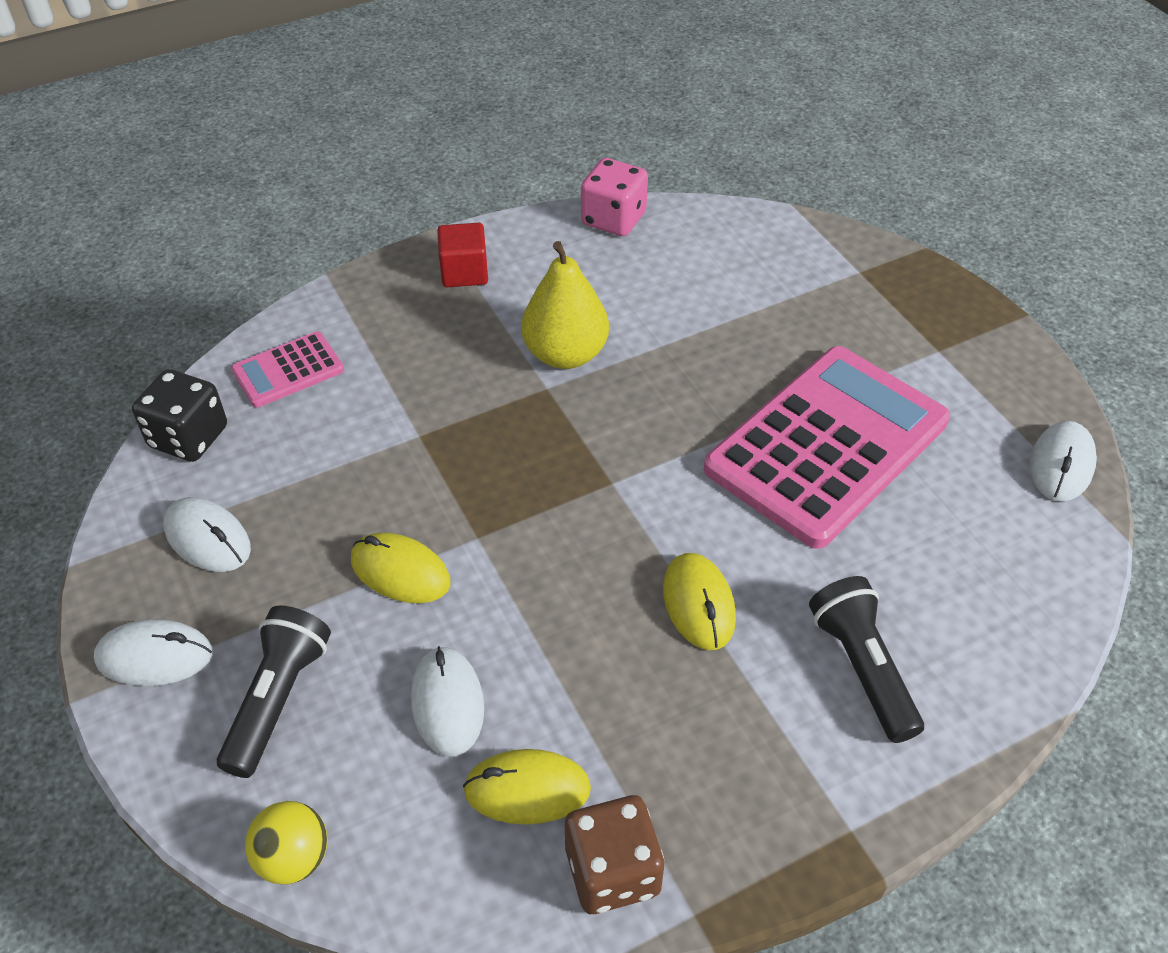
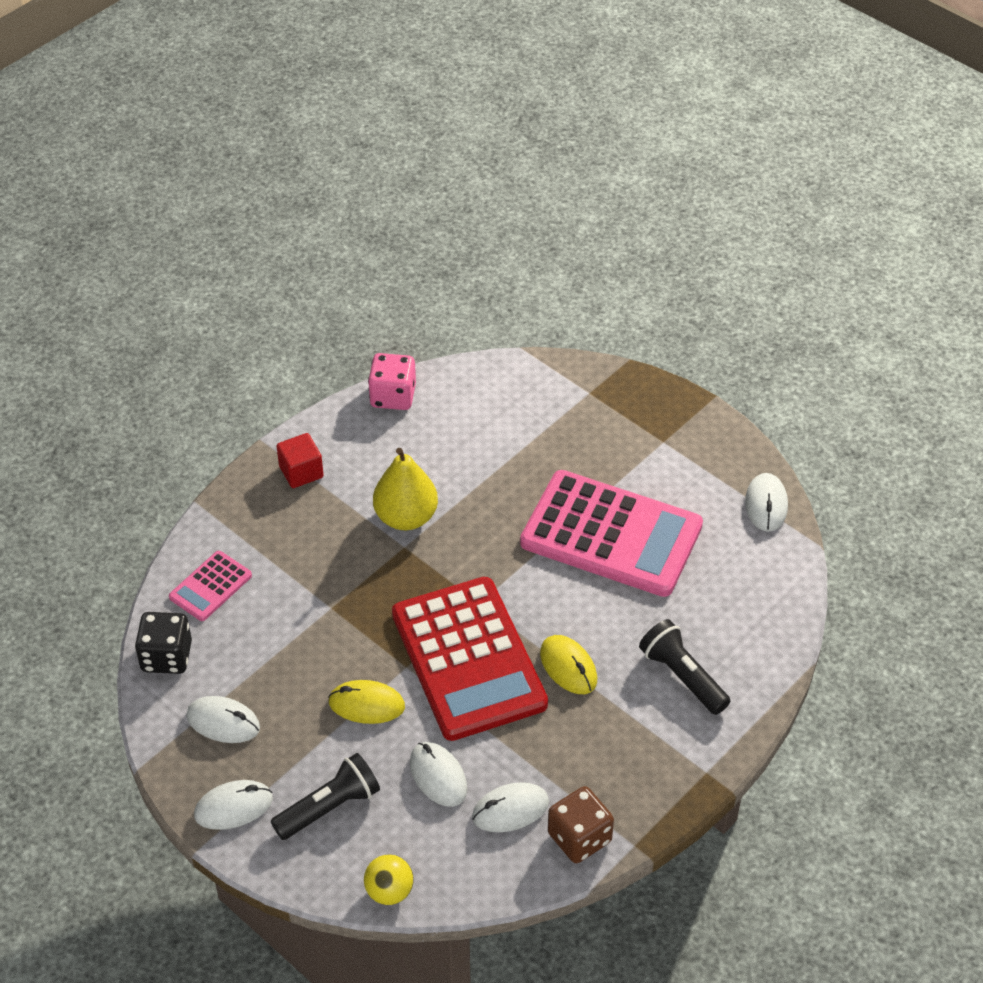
camera: 20 degrees left, 0 degrees up
(278, 699) = (329, 807): black flashlight -> black flashlight turned 60 degrees clockwise
(527, 789) = (510, 810): yellow mouse -> white mouse
(565, 552) = (469, 659): none -> red calculator
(826, 445) = (611, 534): pink calculator -> pink calculator turned 90 degrees clockwise

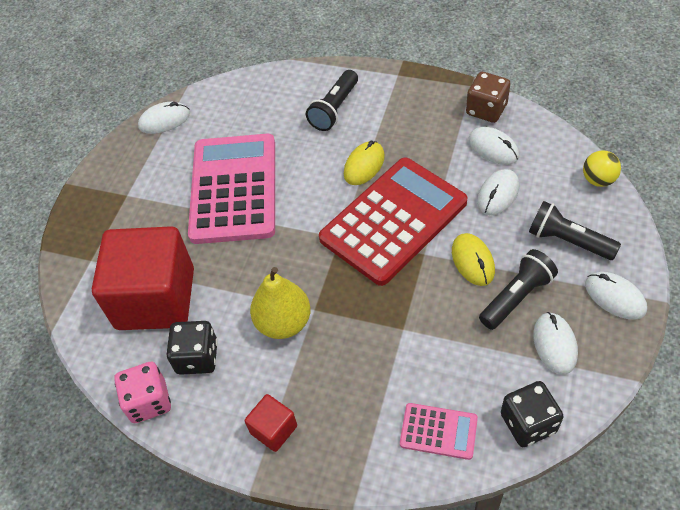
camera: 110 degrees left, 5 degrees up
(297, 720) = (516, 297): none -> black flashlight
(414, 441) = (197, 357): none -> black dice
(504, 429) = (155, 299): none -> red cube

